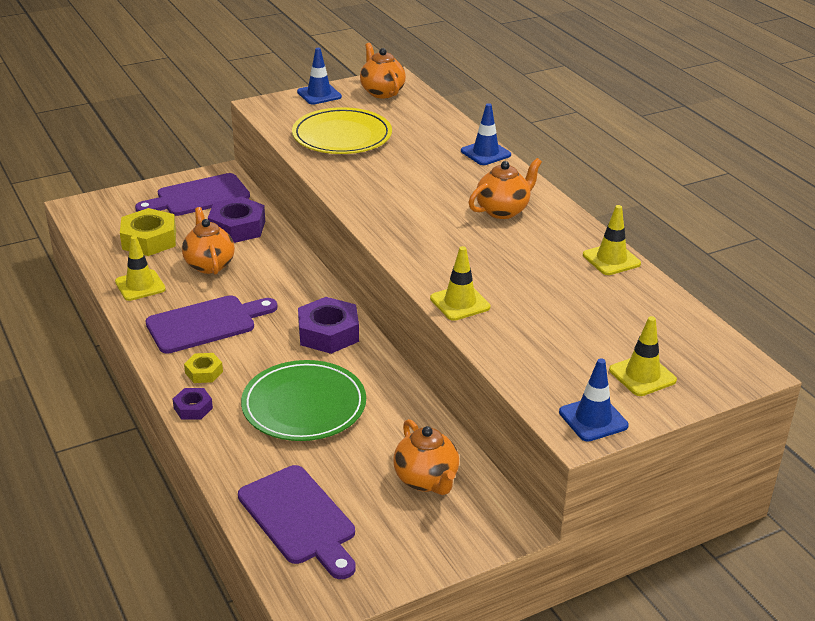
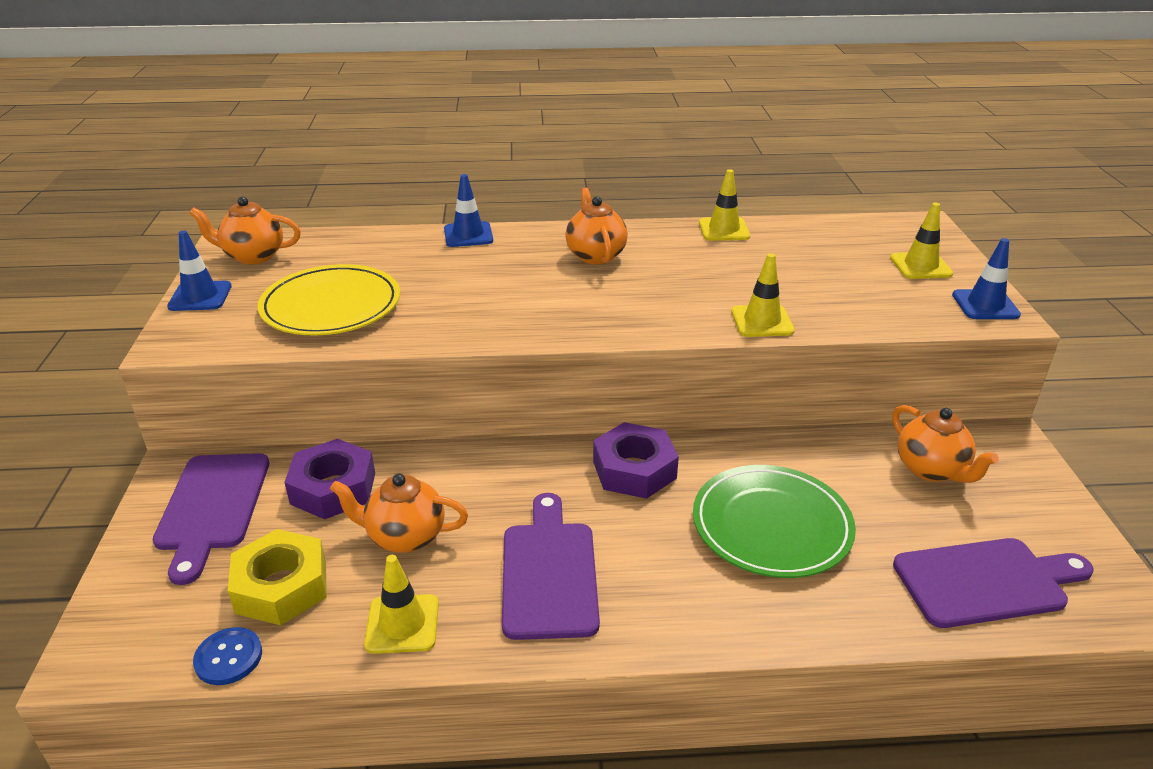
camera: 65 degrees left, 0 degrees up
(94, 243) = (228, 657): none -> blue button
(193, 408) = (740, 630): purple nut -> none
(204, 372) = (663, 600): yellow nut -> none
(426, 480) = (931, 470): orange teapot -> orange teapot turned 60 degrees clockwise

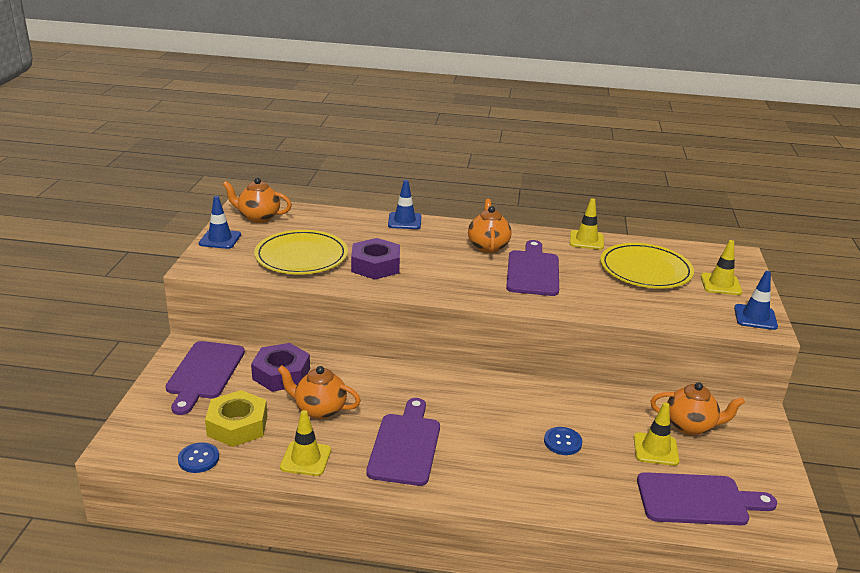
camera: 10 degrees right, 5 degrees down
(634, 469) = (481, 393): purple nut -> purple nut (375, 266)
(669, 282) = (533, 271): none -> purple cutting board
(762, 321) = (587, 306): yellow traffic cone -> yellow traffic cone (655, 449)
(771, 525) = (562, 442): green plate -> blue button
(817, 260) = (645, 270): none -> yellow plate
(931, 470) = (690, 426): orange teapot -> orange teapot turned 60 degrees counterclockwise

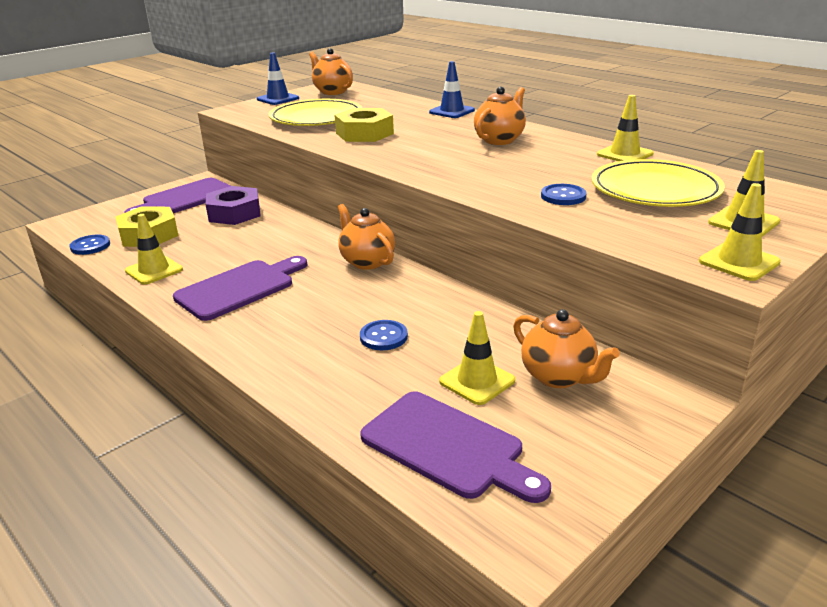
camera: 40 degrees right, 0 degrees up
(319, 410) = (220, 243): orange teapot -> orange teapot (367, 261)
(375, 266) = (364, 133): purple nut -> yellow nut
(533, 271) = (511, 164): purple cutting board -> none
(605, 293) = (563, 196): none -> blue button
(755, 317) = (739, 262): blue traffic cone -> yellow traffic cone

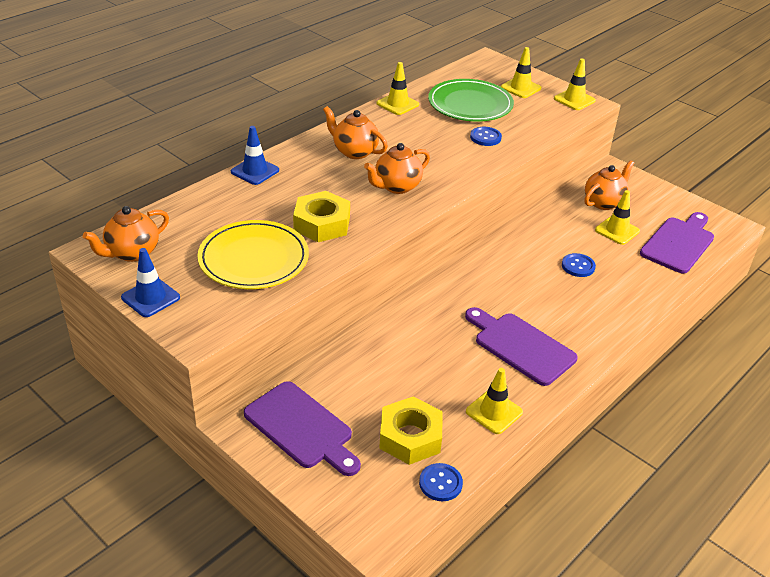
camera: 95 degrees left, 10 degrees up
(234, 213) = (353, 375): purple nut -> none
(367, 261) = (465, 276): orange teapot -> orange teapot (396, 186)
(655, 189) = (470, 104): yellow plate -> green plate

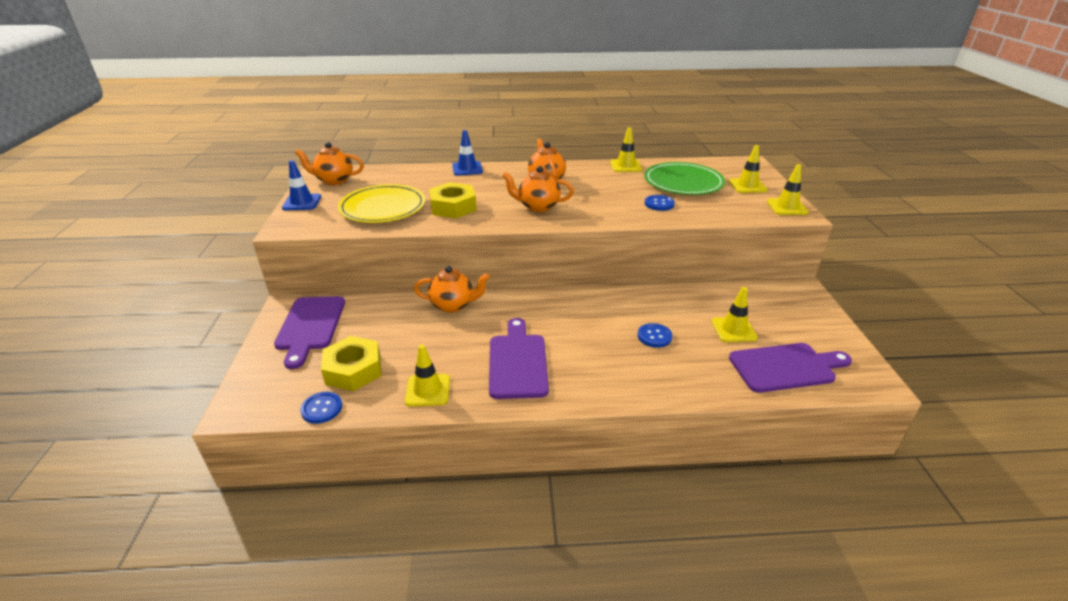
camera: 45 degrees right, 5 degrees down
(604, 202) = (753, 306): orange teapot -> orange teapot (453, 305)

